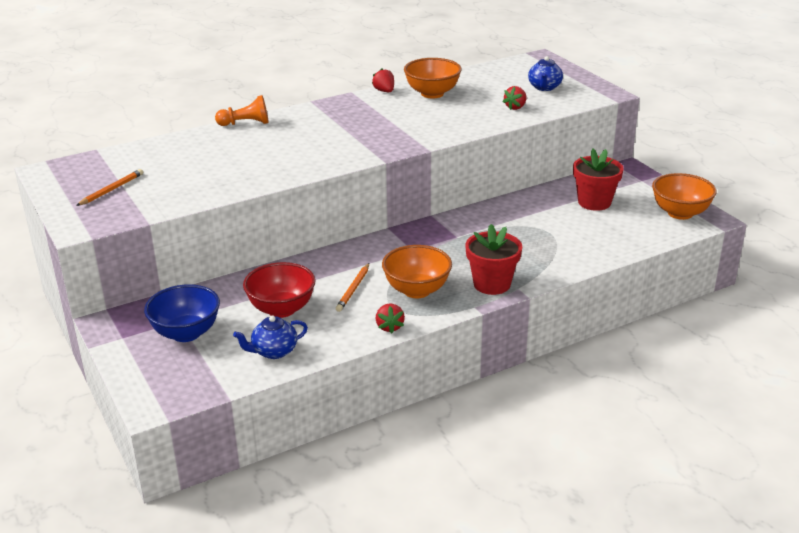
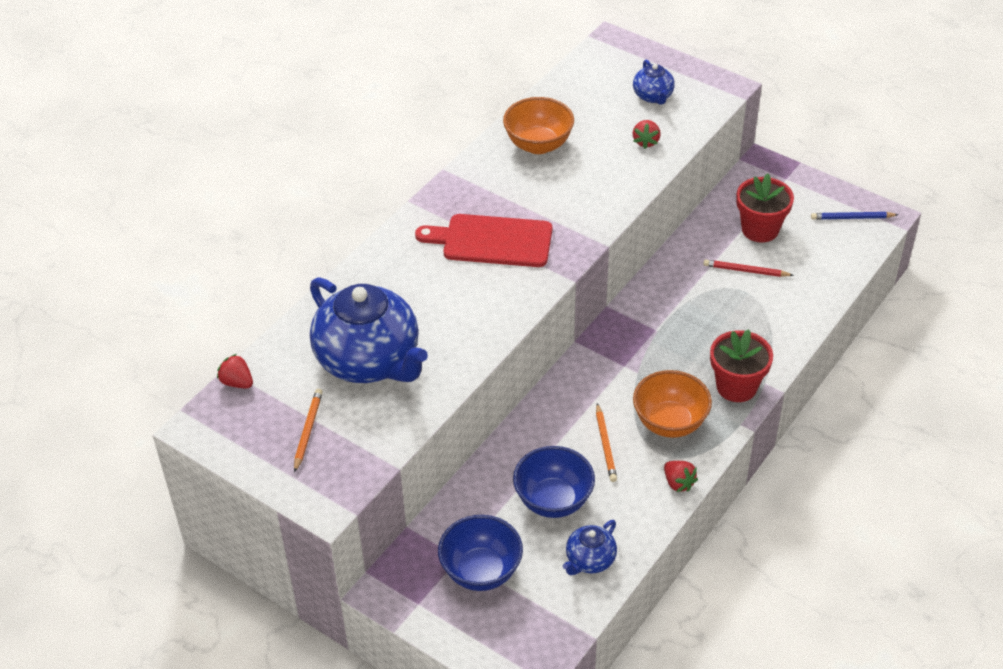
camera: 25 degrees left, 15 degrees up
(194, 167) = (369, 361): none -> blue teapot
(245, 123) = (366, 266): orange pawn -> none
(281, 309) = (553, 500): red bowl -> blue bowl
(347, 130) = (492, 241): none -> red cutting board
(384, 91) = (481, 157): red strawberry -> red strawberry (237, 382)
(561, 222) = (745, 271): none -> red pencil
(680, 213) = (852, 218): orange bowl -> blue pencil

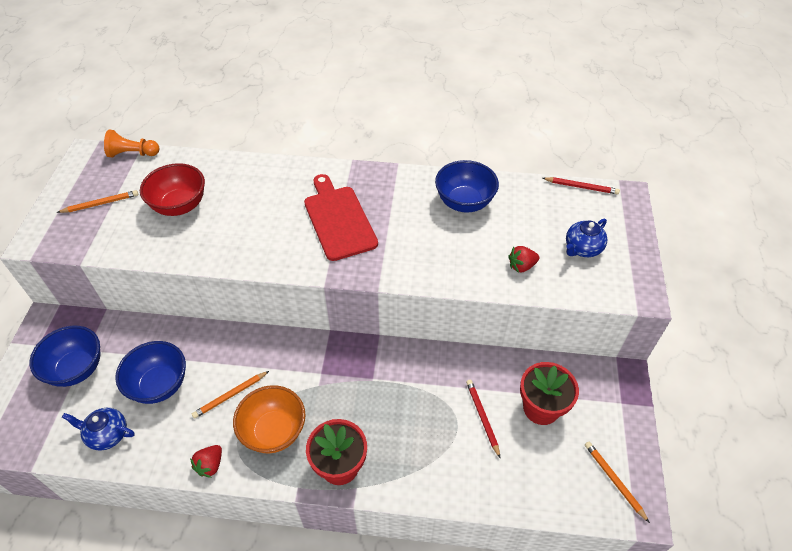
camera: 60 degrees right, 5 degrees up
(237, 382) = (133, 154): red strawberry -> orange pawn
(369, 361) = (180, 206): blue teapot -> red bowl
(538, 145) = (464, 202): orange bowl -> blue bowl
(579, 62) = (581, 187): none -> red pencil
(852, 218) = (614, 480): blue pencil -> orange pencil

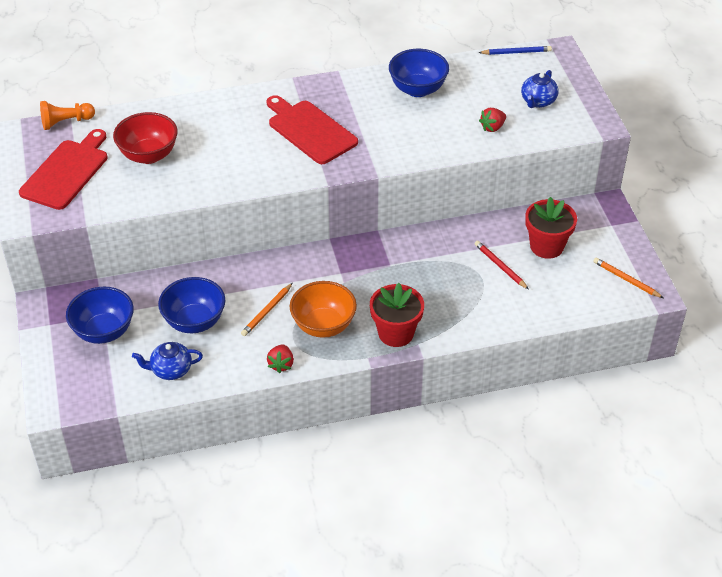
camera: 20 degrees left, 5 degrees down
(100, 203) = (67, 172): orange pencil -> red cutting board
(581, 187) = (516, 52): red pencil -> blue pencil

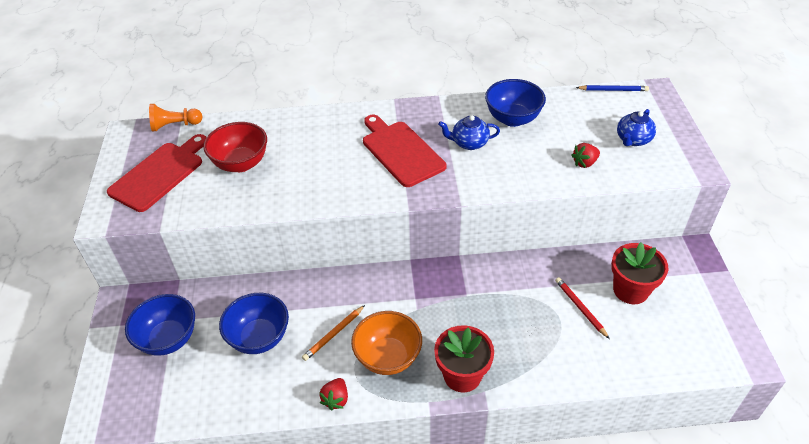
camera: 10 degrees right, 0 degrees up
(171, 370) = (222, 392): blue teapot -> blue teapot (469, 143)
(626, 279) = (716, 338): orange pencil -> none

